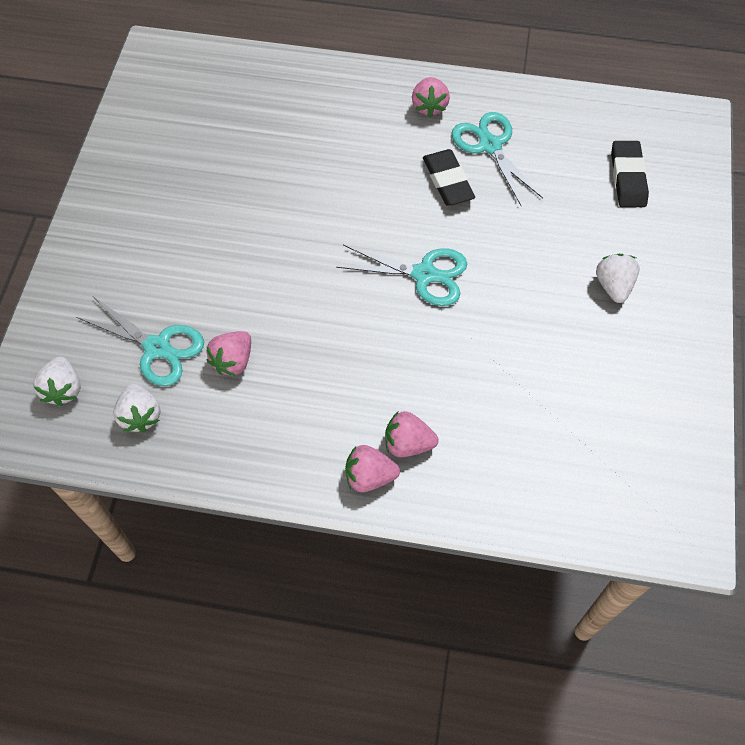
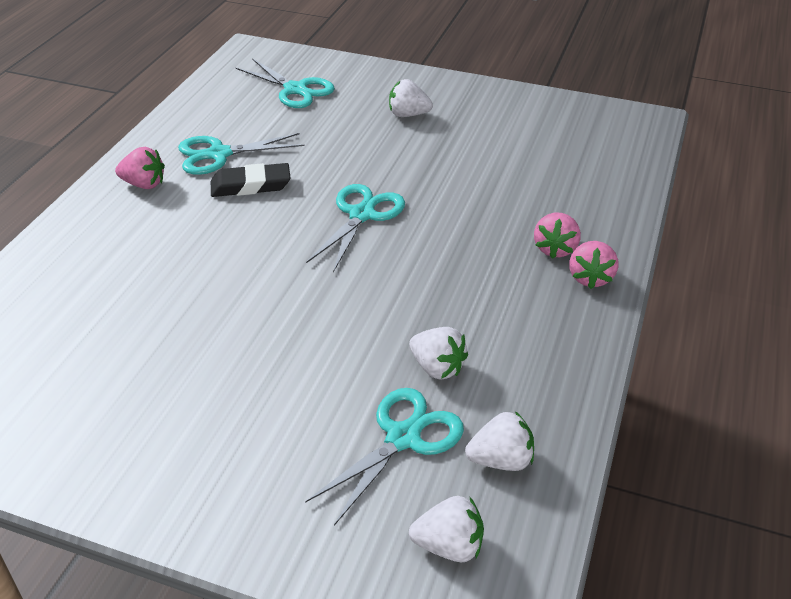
camera: 80 degrees left, 20 degrees down
(233, 361) = (437, 367): pink strawberry -> white strawberry
(628, 177) = (295, 89): black eraser -> turquoise scissors

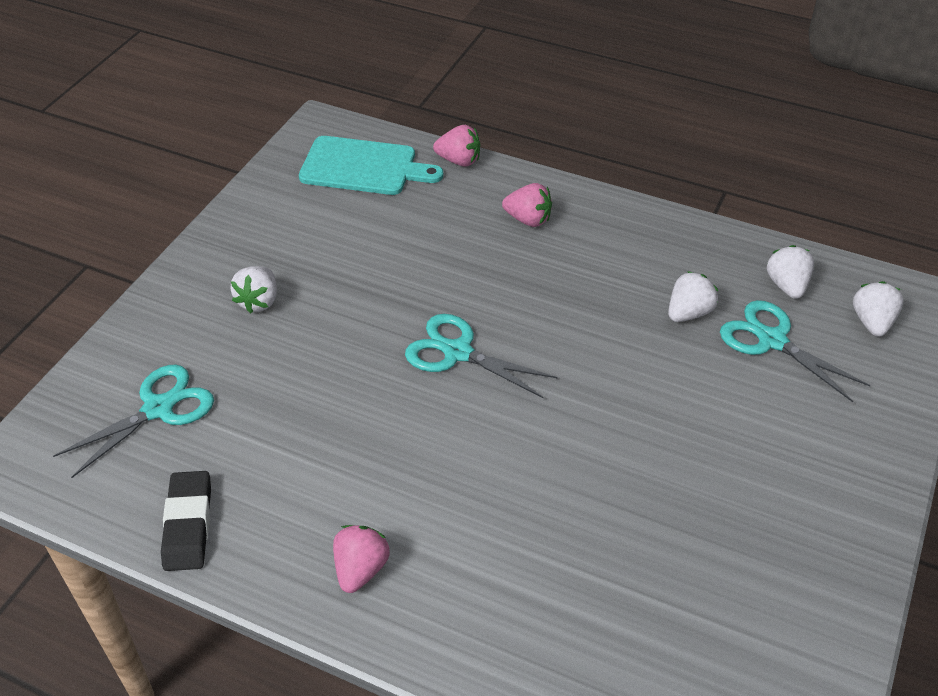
camera: 85 degrees left, 5 degrees up
(219, 154) = (305, 489): turquoise scissors -> none
(251, 185) = (384, 453): black eraser -> black eraser (188, 524)
(590, 277) = (570, 205): pink strawberry -> pink strawberry (459, 161)
(596, 146) = (363, 167): none -> turquoise cutting board

